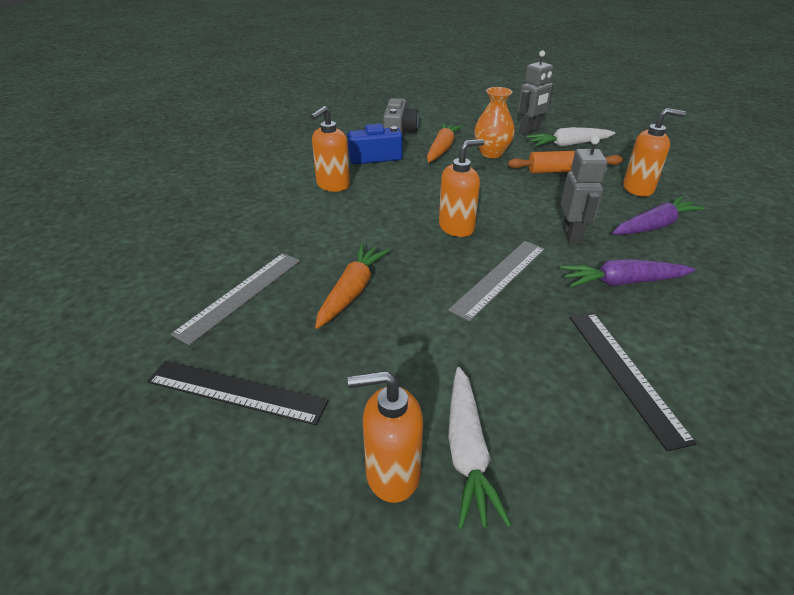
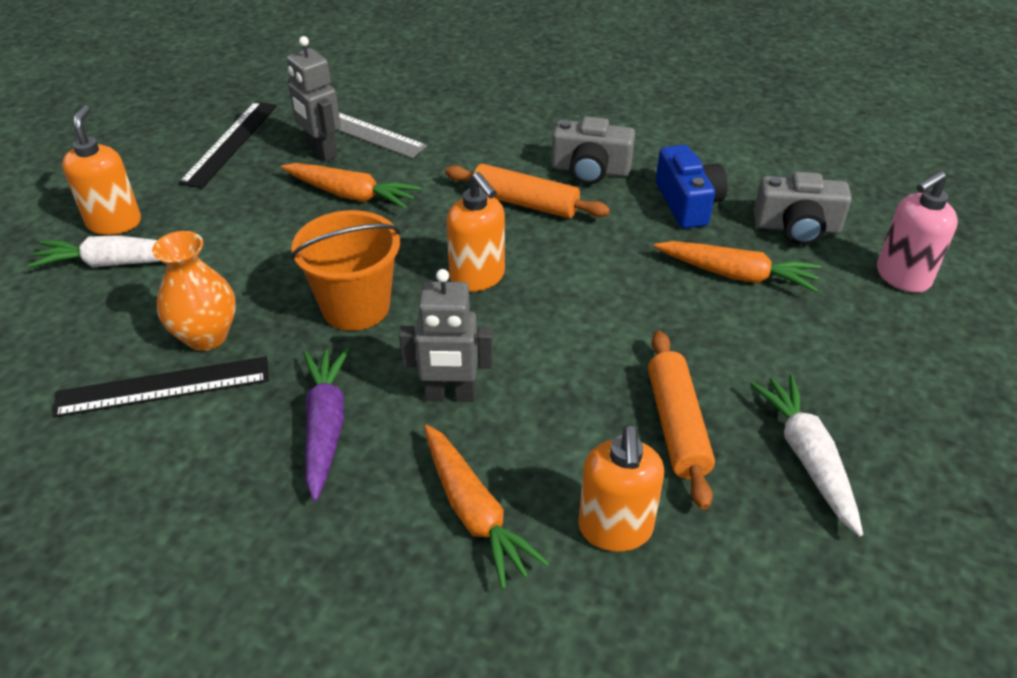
camera: 90 degrees right, 5 degrees up
(333, 185) = (590, 170): orange soap dispenser -> grey camera
(370, 210) = (525, 203): none -> orange rolling pin
(438, 114) = (902, 277): none -> pink soap dispenser
(491, 153) = (734, 335): orange vase -> orange vase (206, 336)
(499, 278) = (356, 307): grey ruler -> orange bucket
(529, 130) = (865, 404): grey robot -> grey robot (321, 152)
(654, 226) = (474, 512): purple carrot -> orange carrot

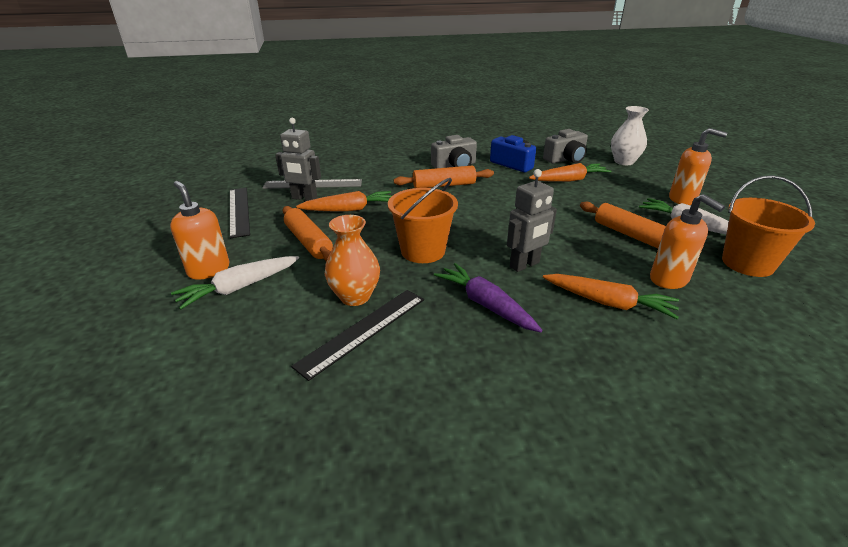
camera: 35 degrees left, 10 degrees down
(249, 228) = (308, 242): none -> orange rolling pin
(477, 277) = (465, 218): orange soap dispenser -> orange soap dispenser (682, 199)
(791, 577) = (747, 263): none -> orange bucket
(902, 277) = (624, 161): pink soap dispenser -> white vase

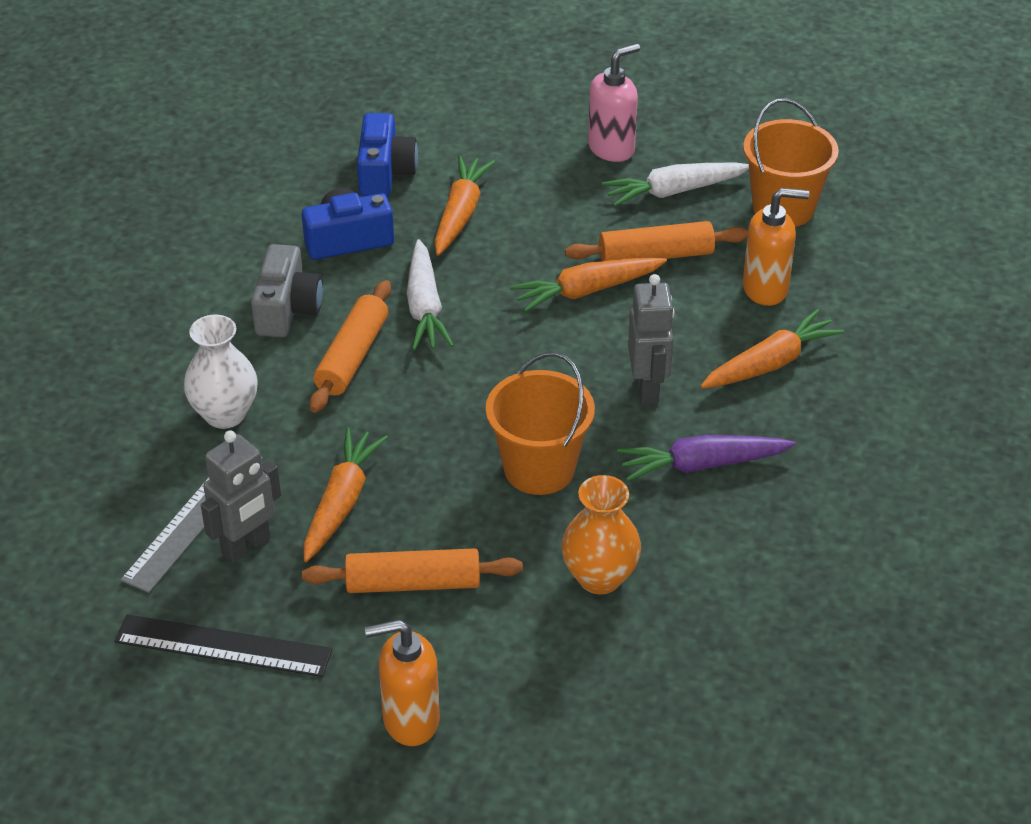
camera: 60 degrees left, 10 degrees up
(239, 288) = (489, 693): white carrot -> white carrot (425, 307)
(363, 331) = (676, 593): black ruler -> none
(565, 159) = (385, 172): grey camera -> blue camera
(570, 224) = (586, 291): none -> orange carrot
(624, 161) = (453, 120): white vase -> white vase (225, 414)
(682, 199) = (611, 148): orange soap dispenser -> pink soap dispenser

